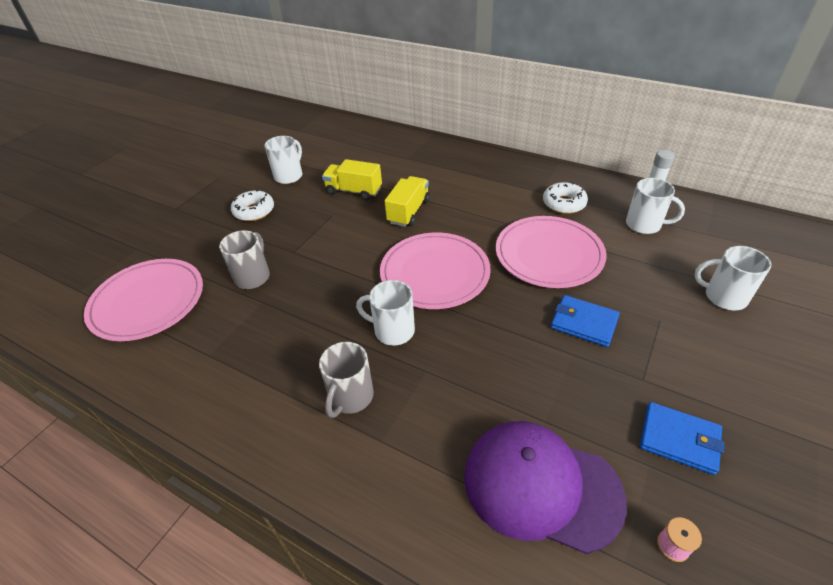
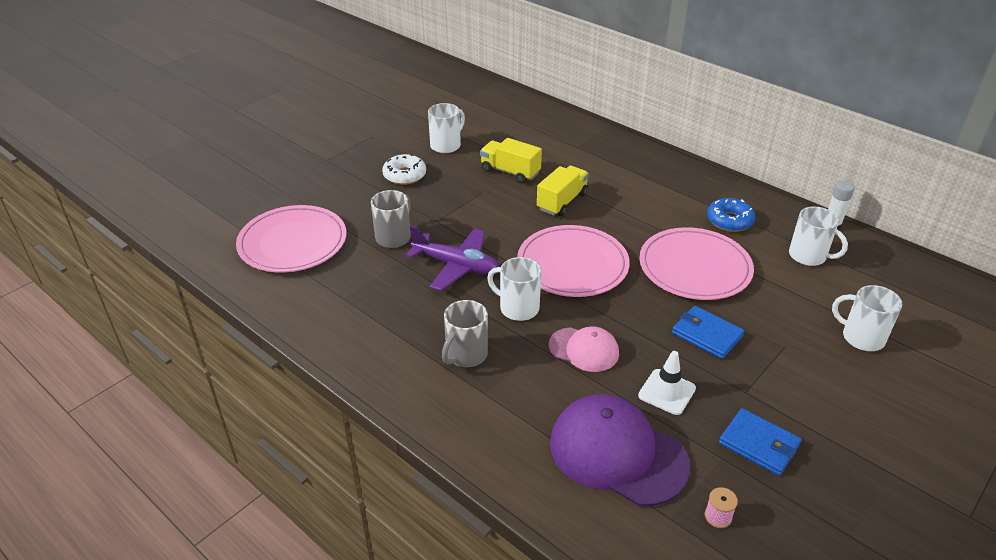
camera: 10 degrees right, 5 degrees down
(321, 296) = (456, 266): none -> purple plane
(470, 364) = (584, 349): none -> pink cap
(564, 203) = (729, 221): white donut -> blue donut
(567, 397) = (667, 392): none -> white traffic cone

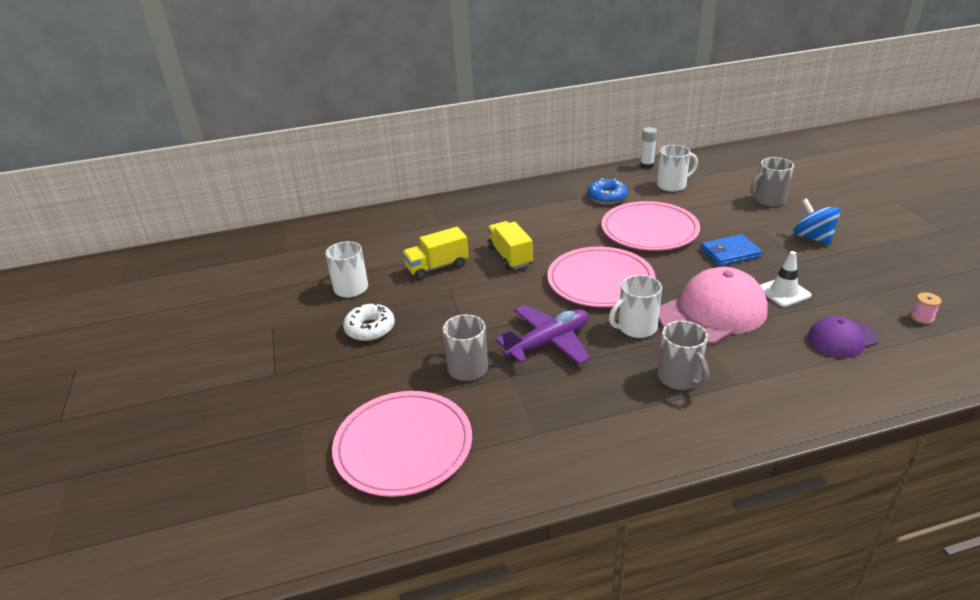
camera: 55 degrees left, 5 degrees down
(584, 349) = (712, 312): pink cap -> pink cap, size x1.76
(617, 453) = (841, 338): purple cap -> purple cap, size x0.57
(759, 444) = (856, 275): blue wallet -> none
(809, 392) = (812, 238): none -> blue spinning top
(861, 337) = (768, 200): white mug -> grey mug

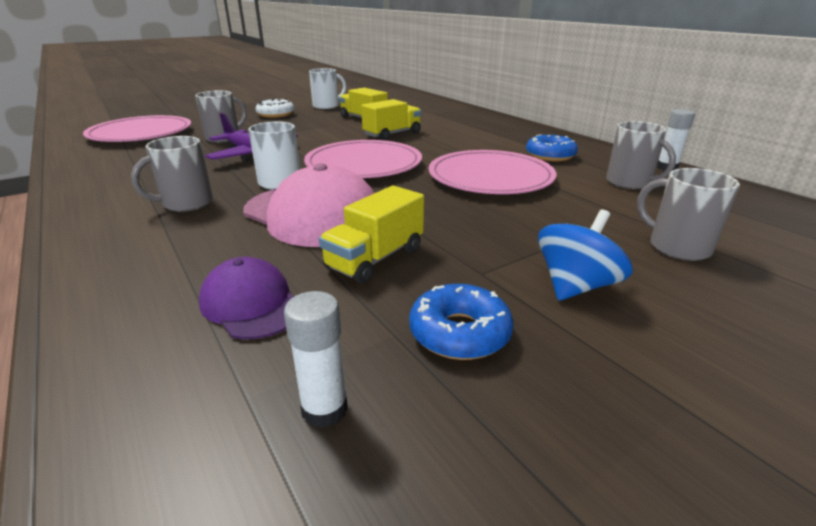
camera: 70 degrees right, 5 degrees down
(672, 185) = (629, 183): white mug -> grey mug
(730, 253) = (467, 221): blue wallet -> none
(783, 292) = (375, 258): white traffic cone -> yellow truck
(859, 277) = (459, 333): none -> blue donut
(922, 317) = (324, 409): pink spool -> white glue stick

